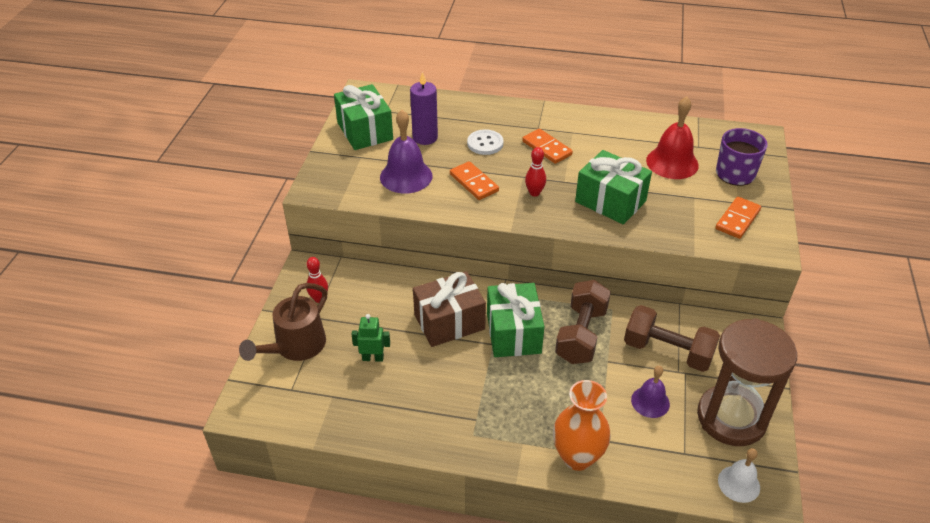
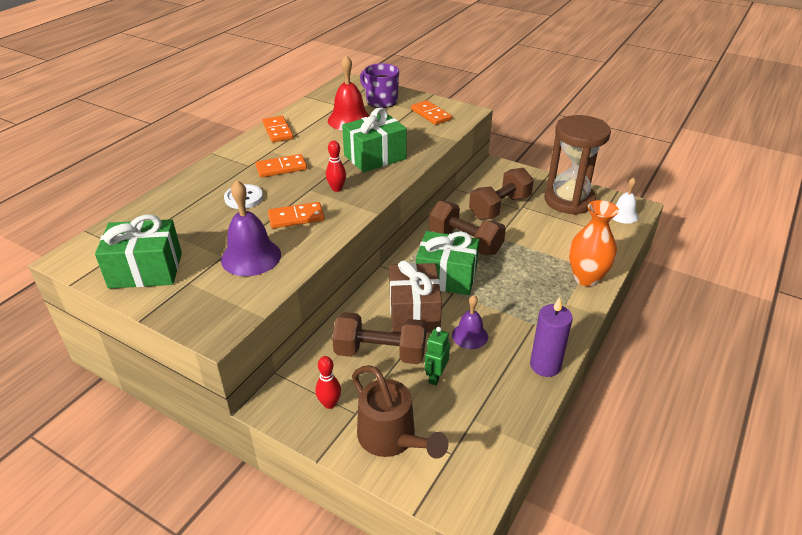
camera: 70 degrees left, 5 degrees down
(387, 313) = (380, 353): none -> brown dumbbell
(425, 137) = (199, 231): purple candle -> purple candle (545, 365)
(611, 124) = (278, 131): none -> orange domino
(650, 402) = (544, 229): purple bell -> purple bell (470, 335)

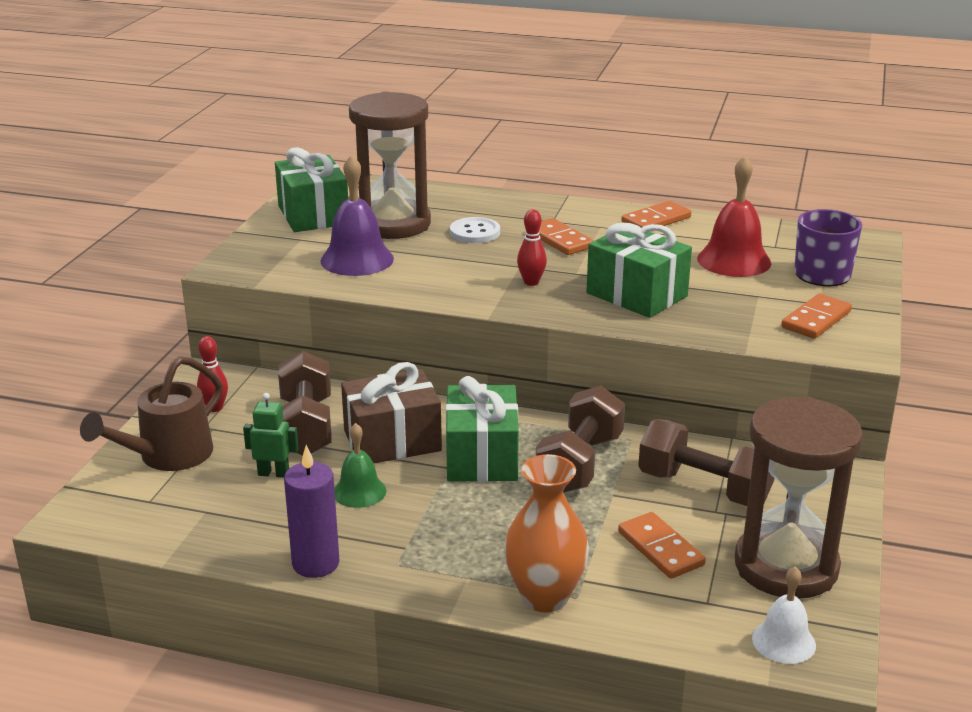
camera: 75 degrees right, 10 degrees down
(199, 232) = (393, 224): none -> brown hourglass
(296, 217) = (449, 269): orange domino -> orange domino (660, 548)
(470, 335) = (359, 491): purple bell -> green bell

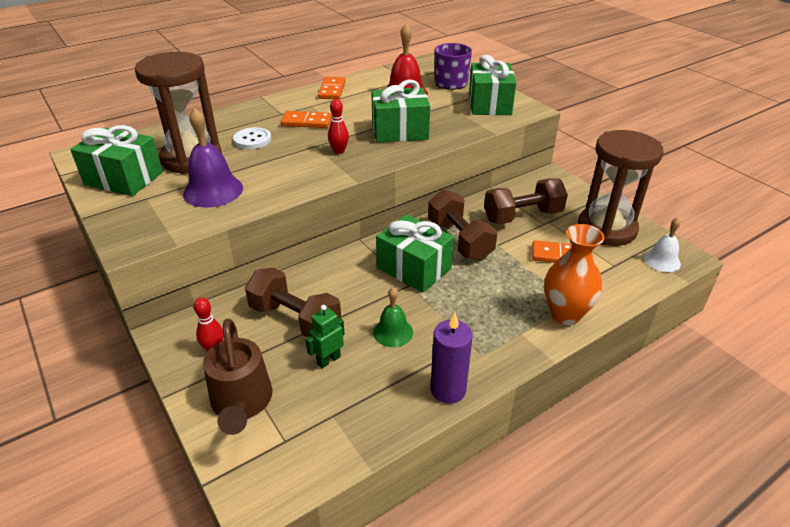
camera: 50 degrees left, 10 degrees up
(392, 441) = (356, 292): brown gift -> none
(816, 320) = (489, 104): orange domino -> green gift

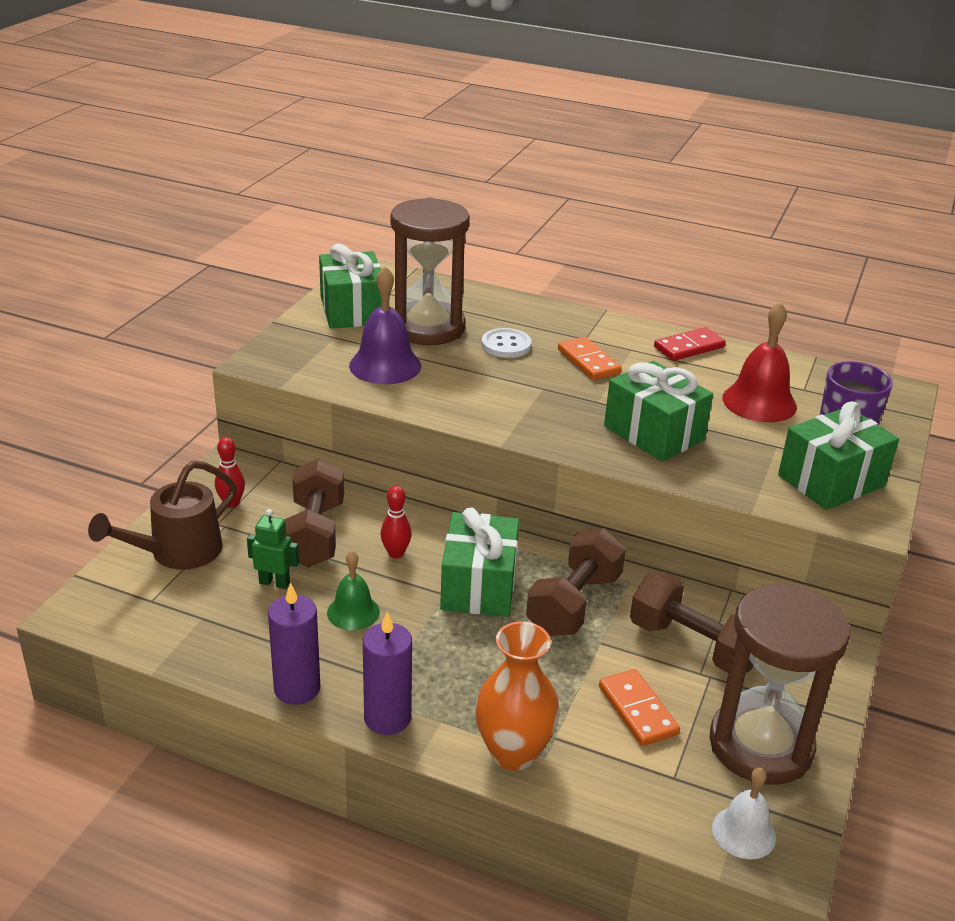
camera: 55 degrees right, 5 degrees down
(332, 90) = (689, 347): orange domino -> red domino
(339, 151) = (551, 408): red bowling pin -> red bowling pin (396, 553)
(504, 356) = (387, 718): none -> purple candle

